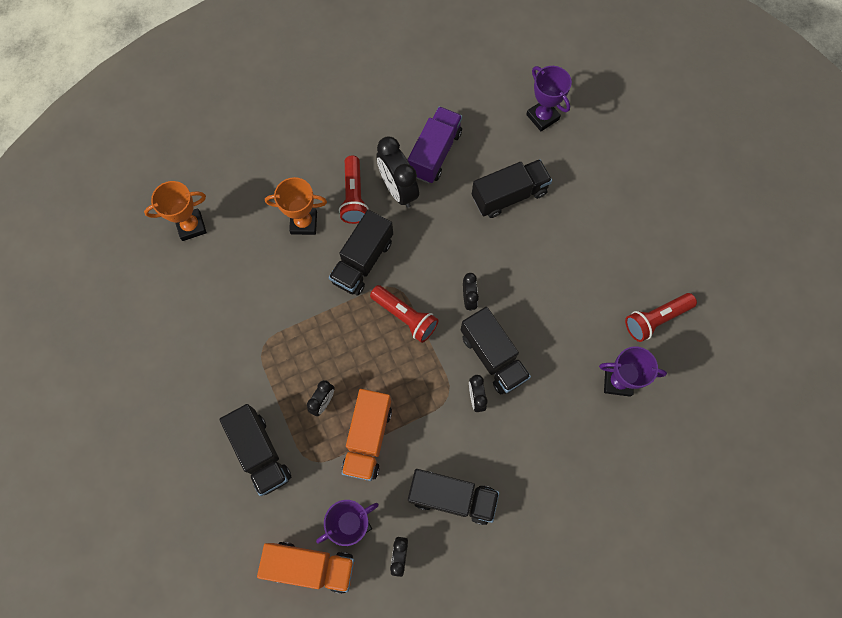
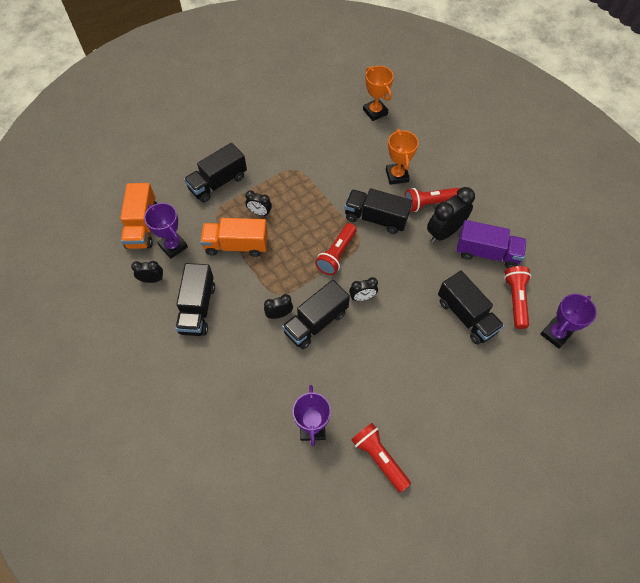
camera: 80 degrees right, 10 degrees down
(497, 142) = (515, 299): none -> red flashlight

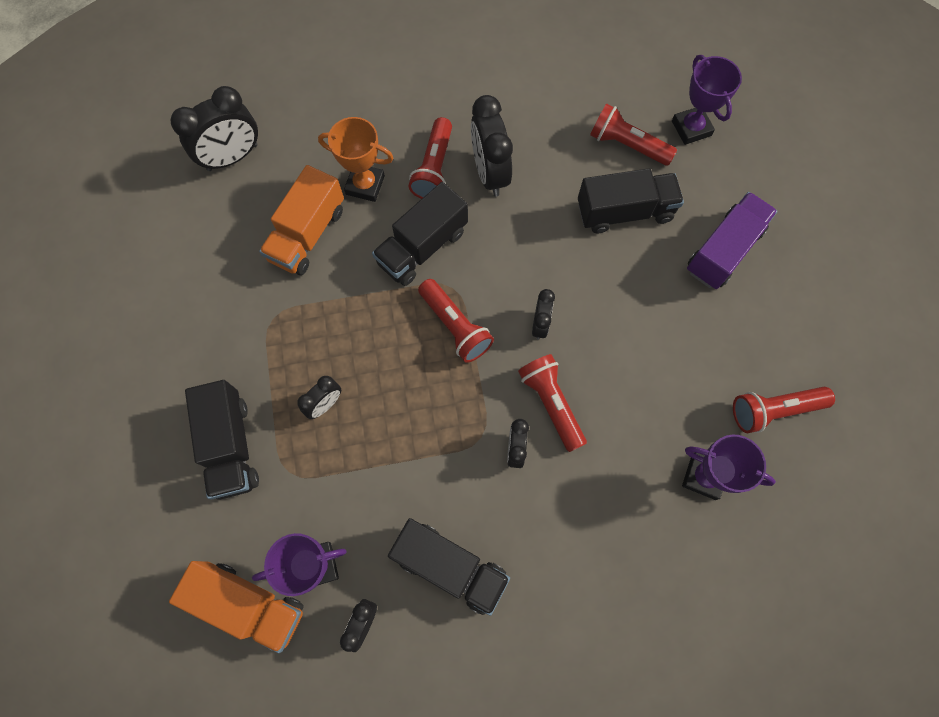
camera: 65 degrees left, 10 degrees up
(236, 245) = (366, 463): orange truck -> orange truck (308, 234)
(316, 322) = (551, 403): black truck -> red flashlight
(375, 112) = (232, 157): orange trophy -> black clock
(487, 253) = (546, 140): purple truck -> purple truck (723, 250)

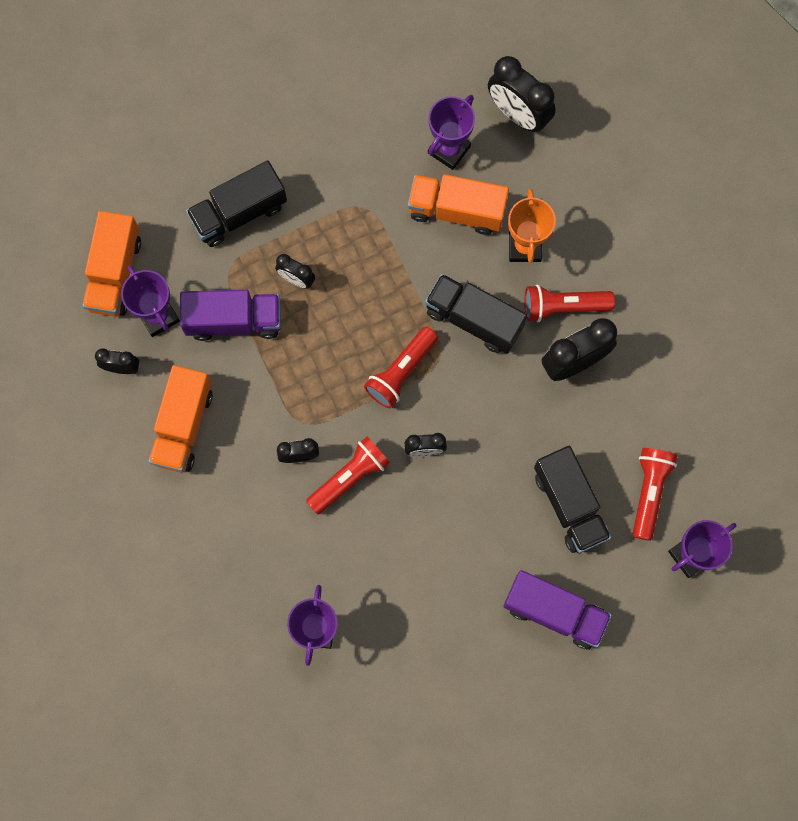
camera: 75 degrees right, 5 degrees up
(243, 225) = (449, 150): none -> purple trophy
(349, 481) = (234, 320): none -> purple truck
(450, 567) = (183, 426): black truck -> orange truck
(773, 410) = (397, 685): red flashlight -> none

